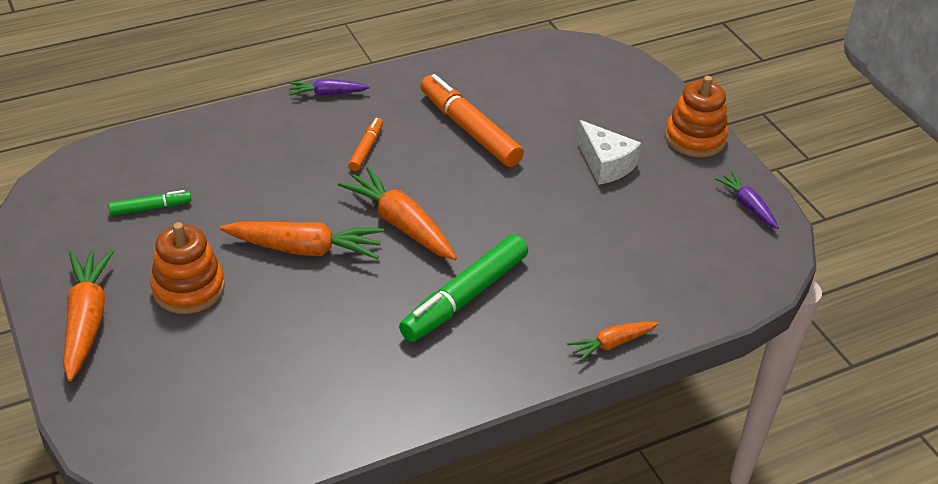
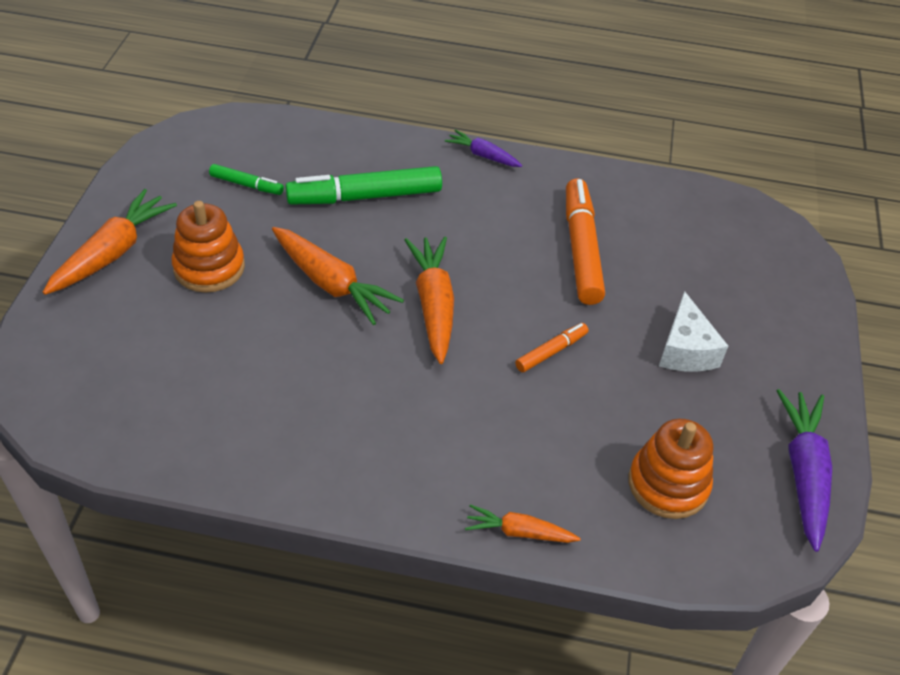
camera: 35 degrees right, 5 degrees up
(366, 149) = (469, 221): orange marker -> orange marker (551, 352)
(465, 297) = (425, 404): green marker -> green marker (366, 196)
(695, 138) = (810, 372): orange stacking toy -> orange stacking toy (668, 484)
(747, 206) = (803, 473): purple carrot -> purple carrot, size x1.75

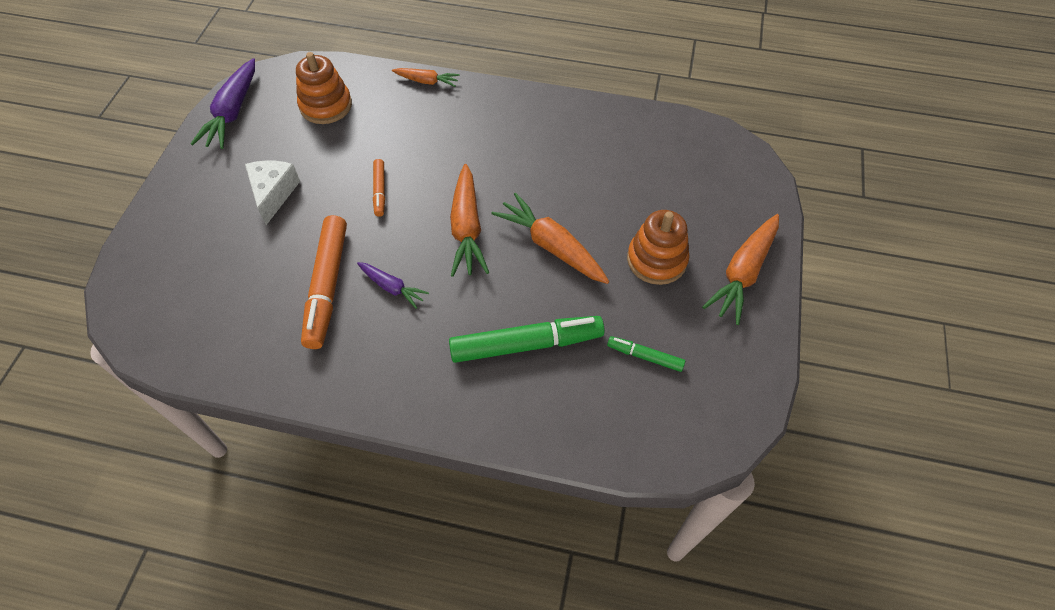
camera: 175 degrees left, 10 degrees up
(483, 155) = (399, 408): purple carrot -> purple carrot (392, 287)
(551, 352) = (380, 191): orange marker -> orange marker turned 60 degrees counterclockwise

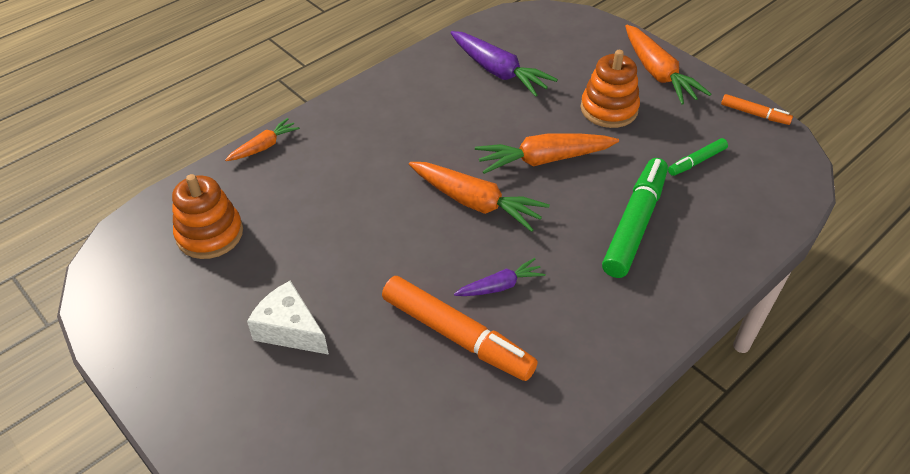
camera: 55 degrees left, 10 degrees down
(233, 112) = (127, 317): purple carrot -> purple carrot (498, 71)
(380, 191) = (371, 242): orange marker -> orange marker (754, 114)

